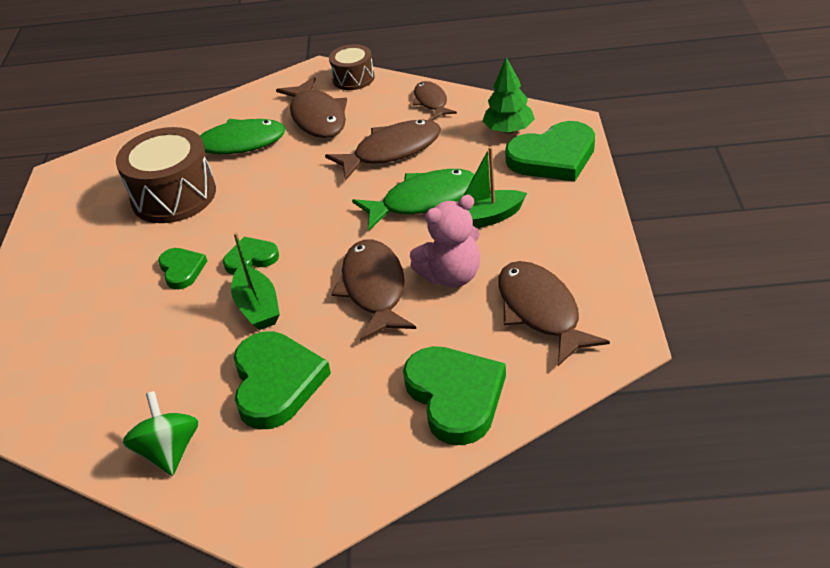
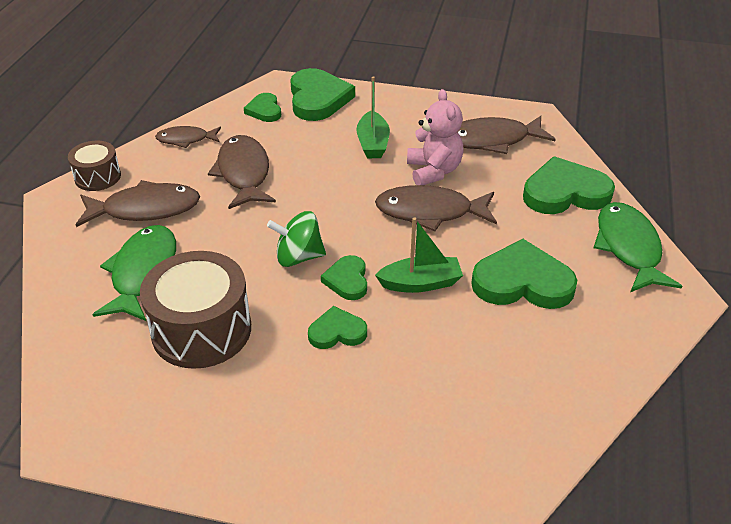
camera: 80 degrees left, 0 degrees up
(169, 452) = (587, 358): green spinning top -> green spinning top (298, 257)
(423, 201) = (329, 168): green fish -> green fish (628, 248)
(509, 130) = (264, 110): green tree -> green heart

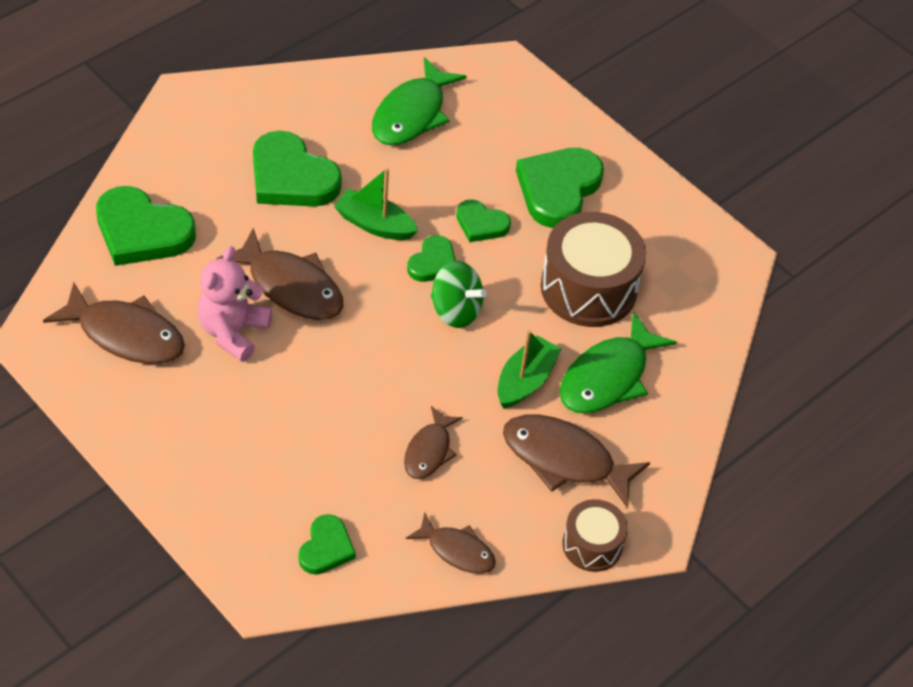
camera: 150 degrees left, 10 degrees up
(243, 173) = (429, 451): brown fish -> brown fish, size x0.60
(318, 99) = (244, 529): green heart -> green heart (558, 189)
(373, 143) = (254, 410): green boat -> green boat (525, 381)
(628, 248) = (166, 152): green fish -> green fish (412, 114)

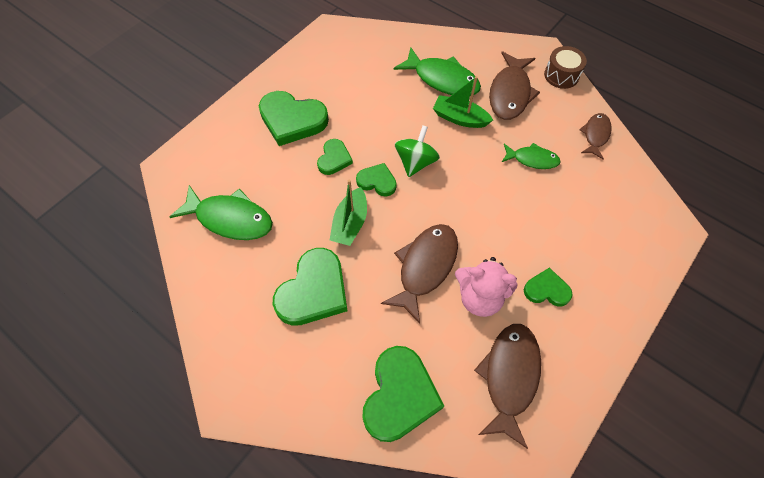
camera: 95 degrees left, 10 degrees up
(326, 548) = (627, 201): green heart -> green heart (546, 290)
(429, 451) = (532, 159): brown fish -> green fish
(588, 288) = (375, 95): brown drum -> none

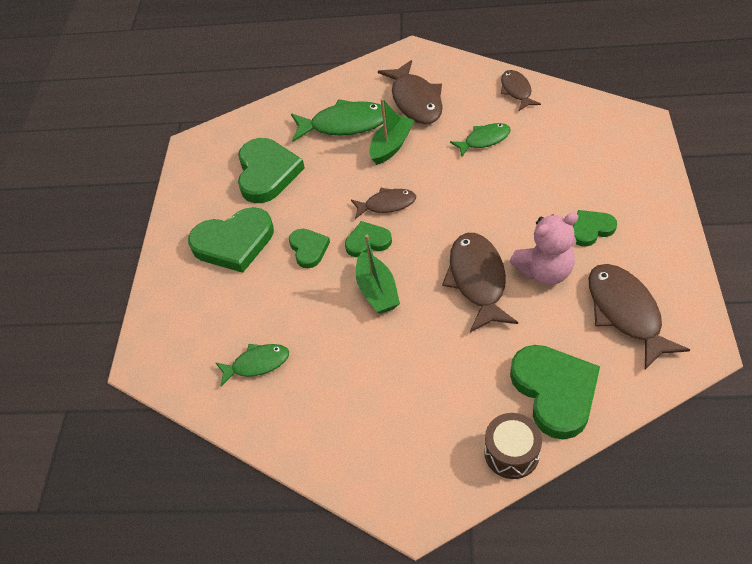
camera: 30 degrees left, 10 degrees down
(230, 219) = (257, 364): green fish -> green fish, size x0.60
(313, 291) = (399, 366): green heart -> green heart (267, 173)
(415, 162) = (387, 204): green spinning top -> brown fish
(460, 118) = (391, 146): green boat -> green boat turned 135 degrees clockwise
(561, 75) = (445, 62): brown drum -> brown drum (511, 453)

